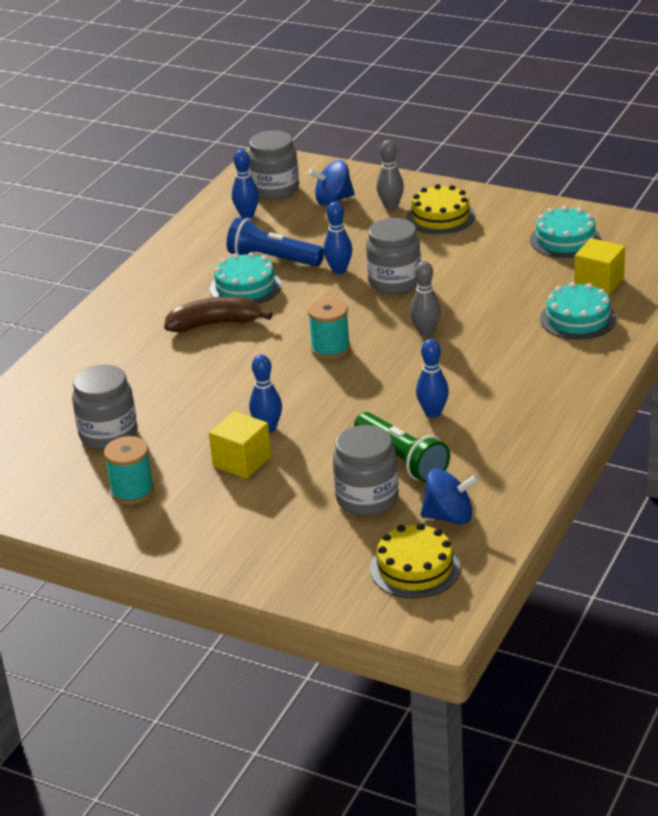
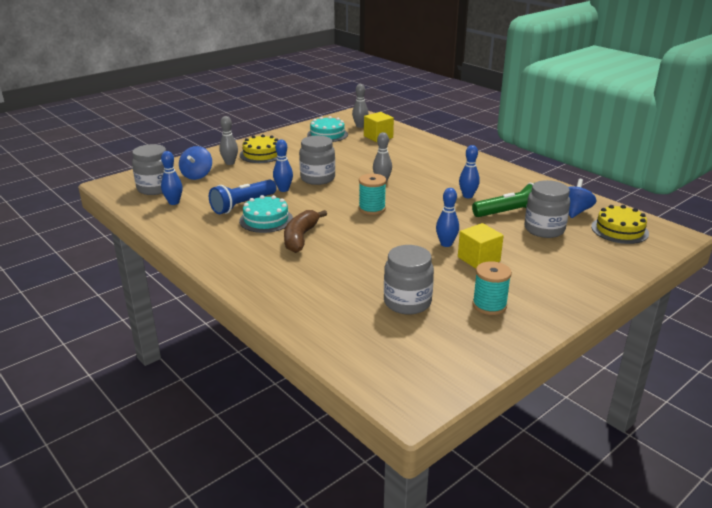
camera: 70 degrees left, 5 degrees down
(578, 318) = (407, 147): turquoise cake -> none
(630, 255) = (360, 126): none -> grey bowling pin

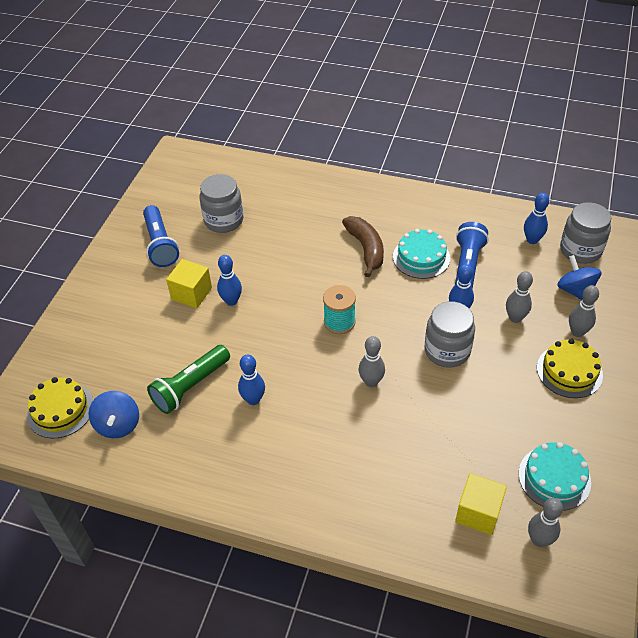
camera: 150 degrees right, 20 degrees up
(254, 177) = (515, 318): none -> grey bowling pin
(489, 305) = (160, 244): turquoise spool -> blue flashlight
(544, 229) = (143, 371): grey jar -> none

